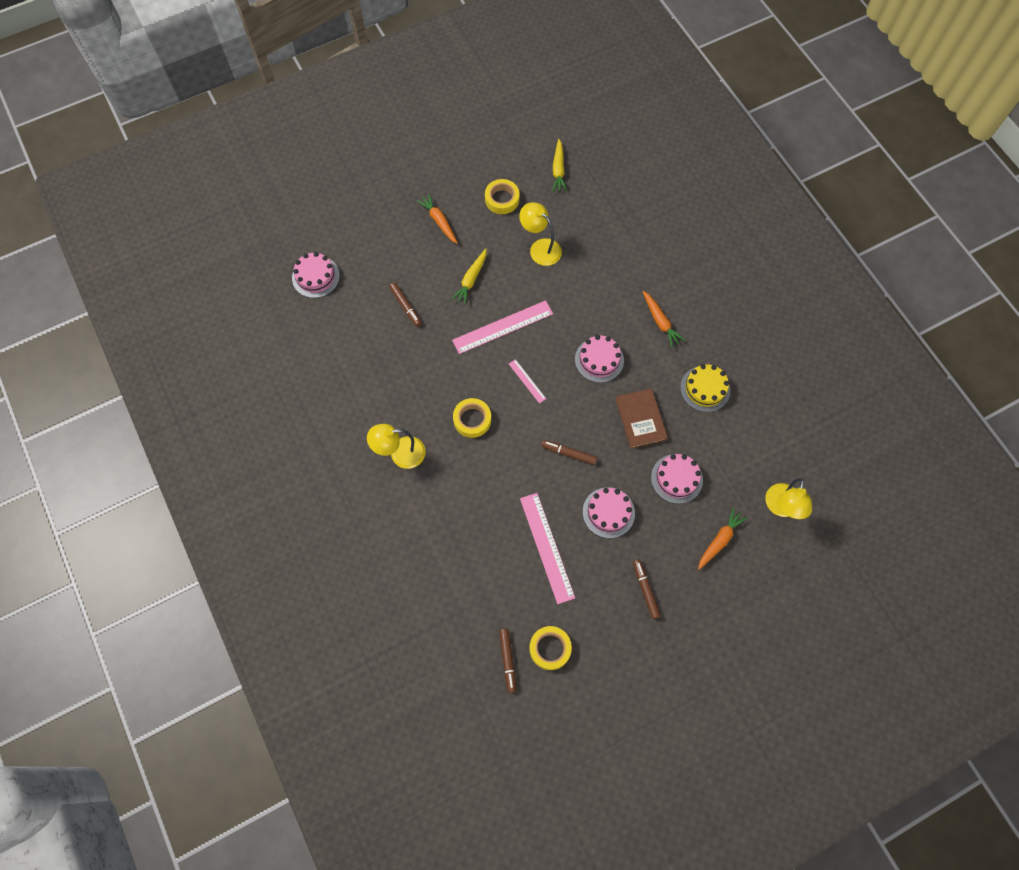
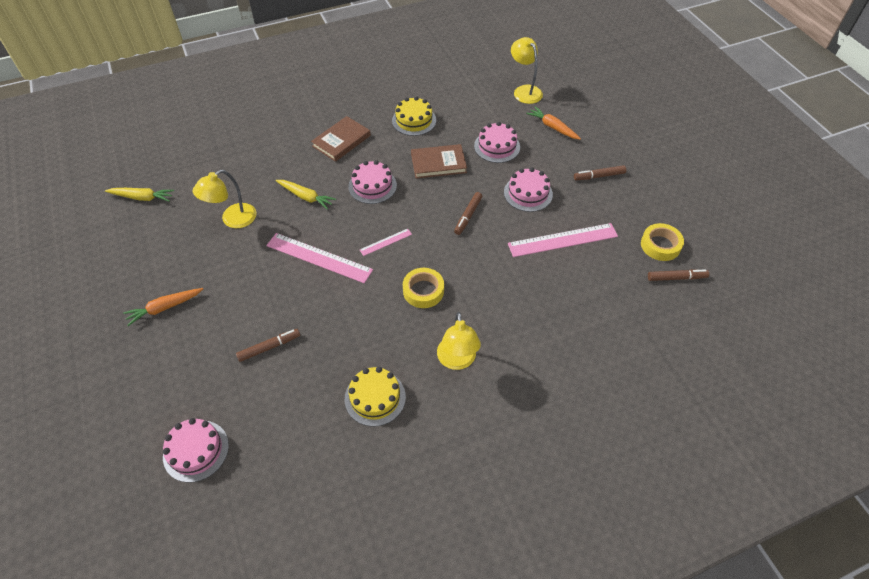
camera: 85 degrees left, 15 degrees down
(362, 392) = (375, 398): none -> yellow cake
(471, 279) = (252, 282): yellow carrot -> yellow carrot (306, 197)
(502, 199) = (159, 247): yellow tape -> none
(503, 327) = (319, 257): pink ruler -> pink ruler turned 45 degrees counterclockwise
(660, 321) = (341, 141): orange carrot -> brown book
(781, 508) = (524, 91): yellow lamp -> yellow lamp turned 135 degrees counterclockwise

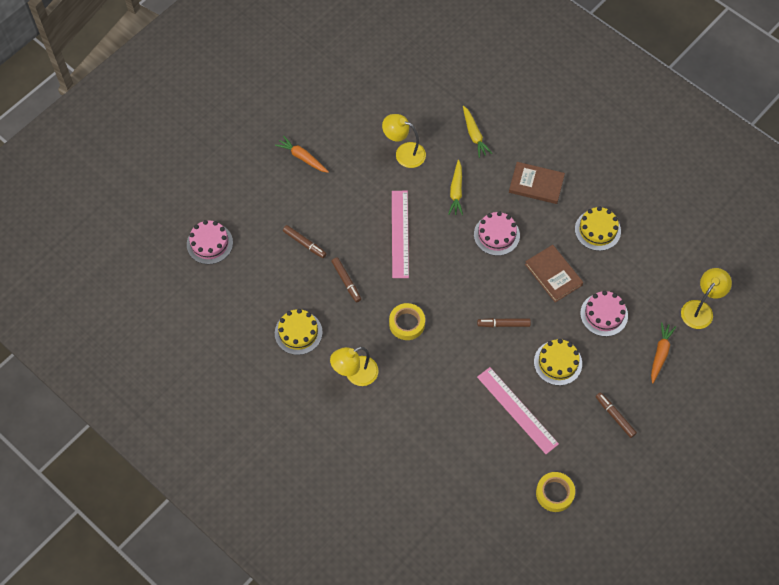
camera: 65 degrees right, 10 degrees up
(142, 197) = (391, 77): yellow carrot -> yellow carrot (474, 135)
(385, 242) = (441, 274): pink ruler -> none
(528, 193) = (558, 362): pink cake -> yellow cake
(676, 278) = (523, 516): brown marker -> brown marker (346, 281)

